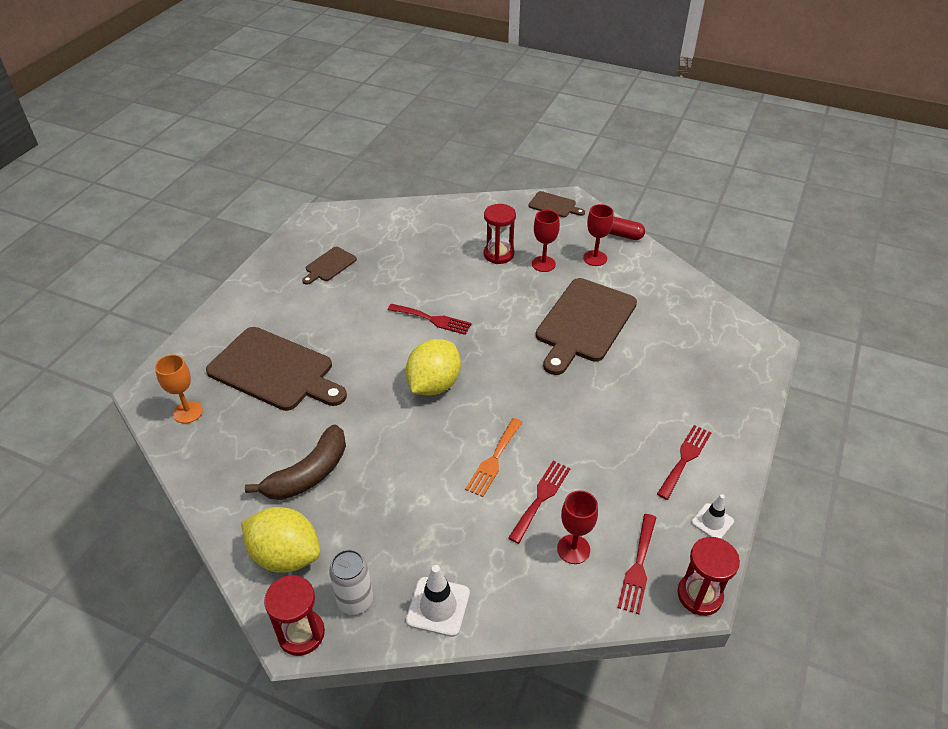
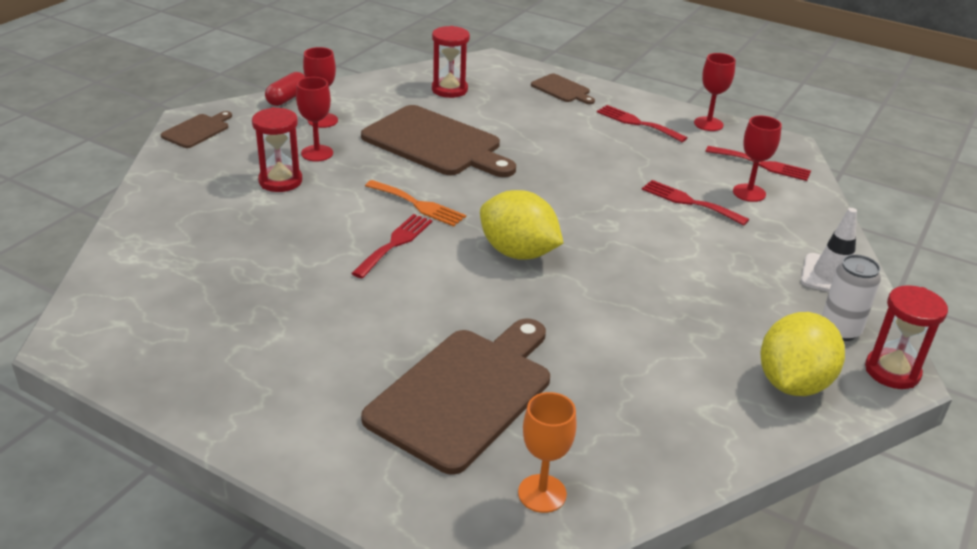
camera: 85 degrees left, 10 degrees down
(309, 474) = (665, 361): brown banana -> none
(329, 265) = (227, 331): brown cutting board -> brown cutting board (562, 89)
(494, 460) = (640, 223): orange fork -> orange fork (418, 205)
(699, 595) = (784, 143): red hourglass -> red hourglass (449, 90)
(712, 522) = (708, 124): white traffic cone -> red goblet

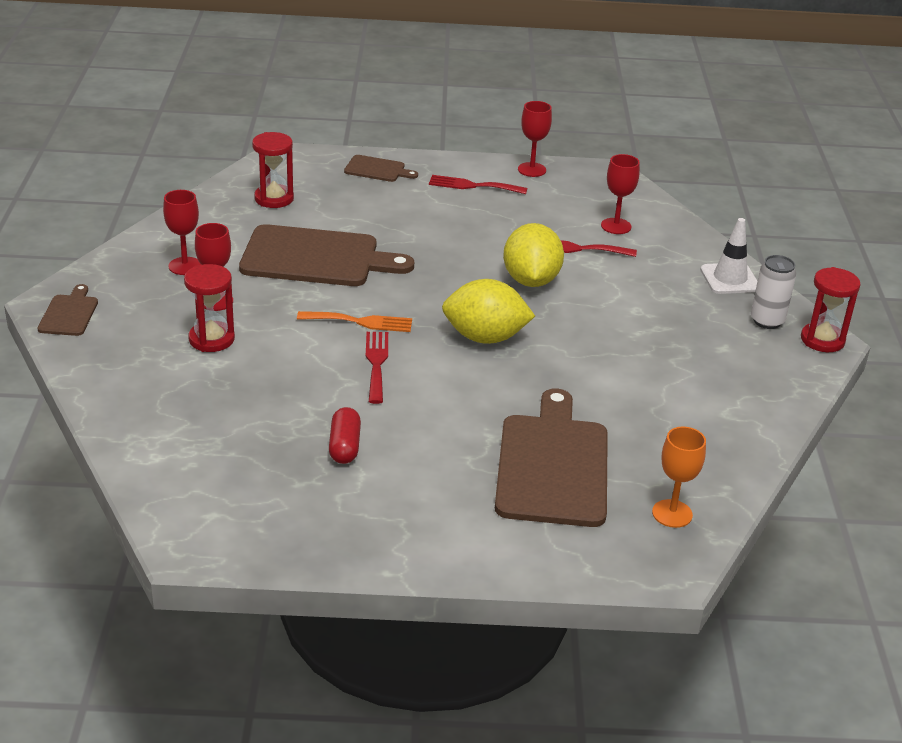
camera: 30 degrees left, 0 degrees up
(287, 98) = (123, 253): red capsule -> red capsule (344, 446)
(762, 164) = (605, 196): red fork -> none
(793, 383) = (767, 372): yellow lemon -> yellow lemon (531, 280)

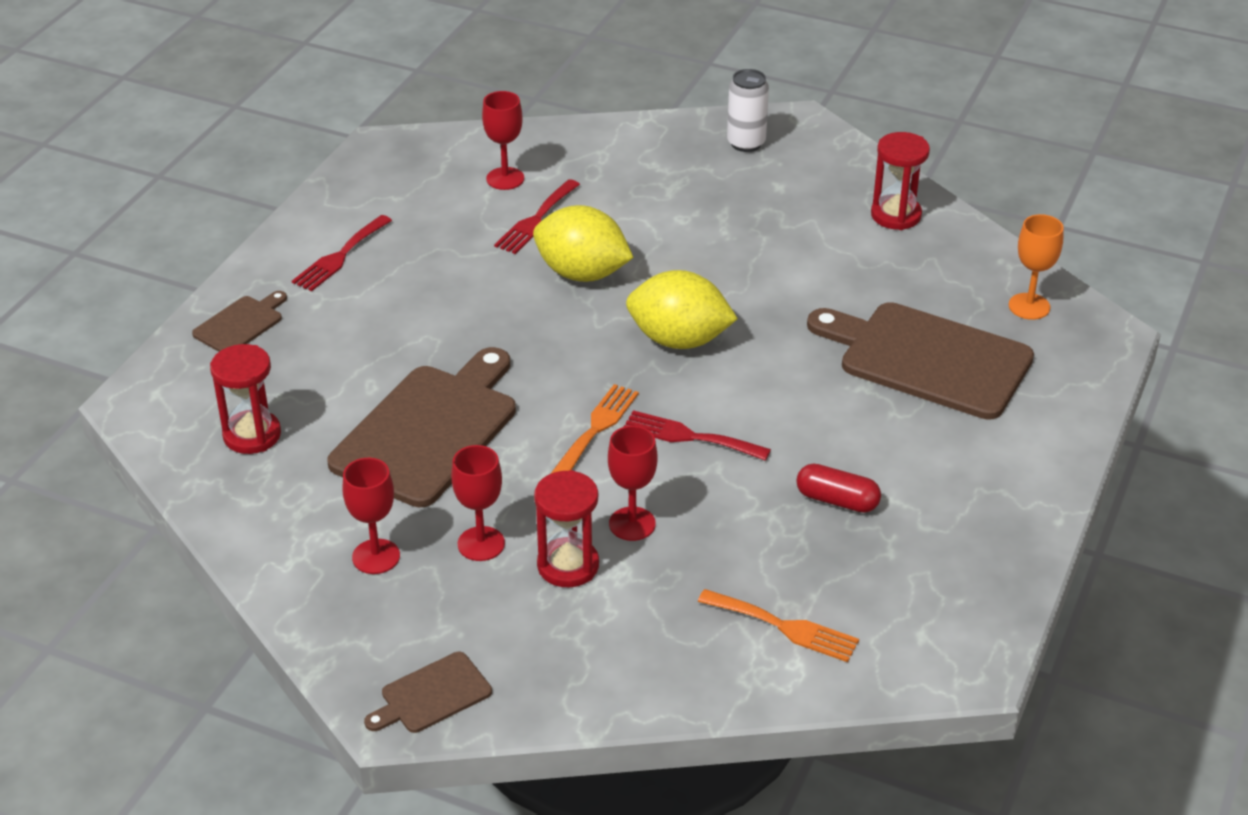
camera: 65 degrees left, 5 degrees up
(69, 313) = (432, 695): brown cutting board -> brown cutting board turned 60 degrees counterclockwise
(192, 445) = (784, 627): none -> orange fork
(485, 337) = (679, 340): yellow lemon -> yellow lemon turned 75 degrees clockwise
(532, 170) = (334, 200): red goblet -> red goblet (632, 524)
(729, 279) = (657, 139): white traffic cone -> none
(822, 340) = (795, 122): red hourglass -> red hourglass (896, 215)

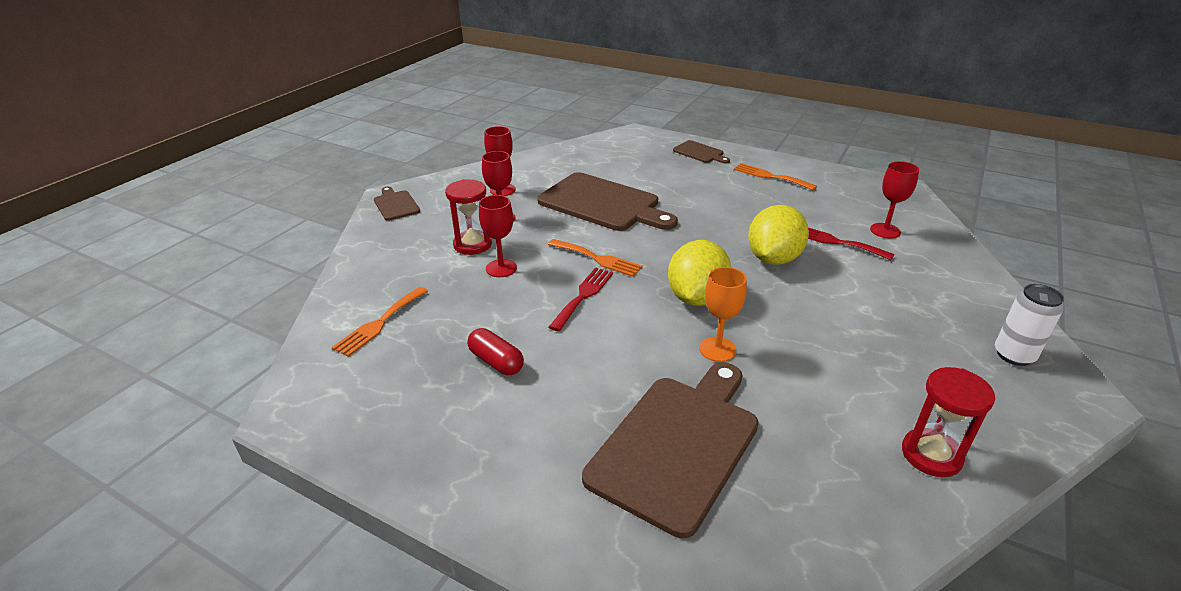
camera: 95 degrees right, 5 degrees down
(252, 435) = (606, 158): red hourglass -> none
(340, 256) = (770, 176): red fork -> orange fork
(837, 500) = (496, 362): red capsule -> red capsule turned 75 degrees counterclockwise
(1029, 306) = (781, 555): orange goblet -> orange goblet (717, 349)

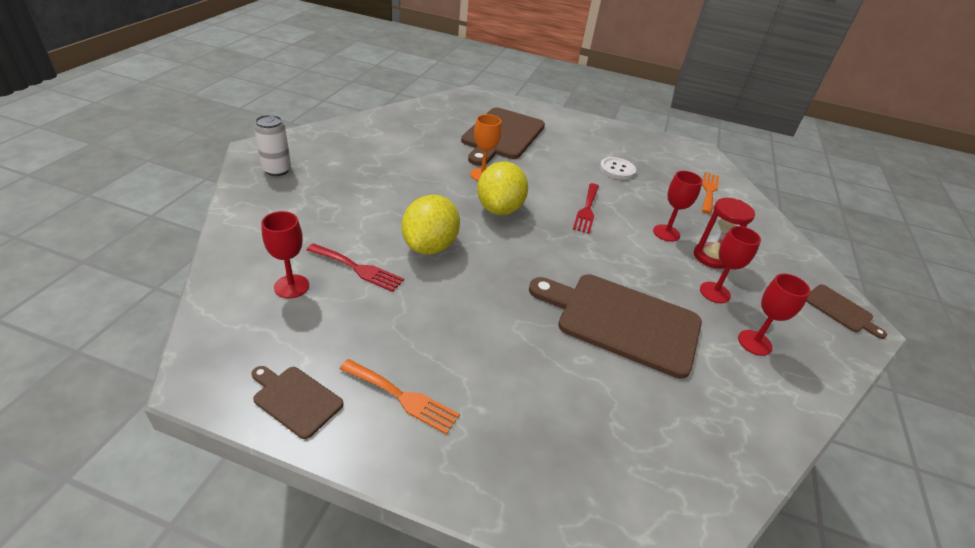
camera: 165 degrees right, 5 degrees up
(496, 362) = (617, 169): red capsule -> white button
(598, 259) = (592, 244): orange fork -> none
(700, 153) = (518, 472): brown cutting board -> brown cutting board (295, 399)
(931, 455) = (373, 129): red hourglass -> none

